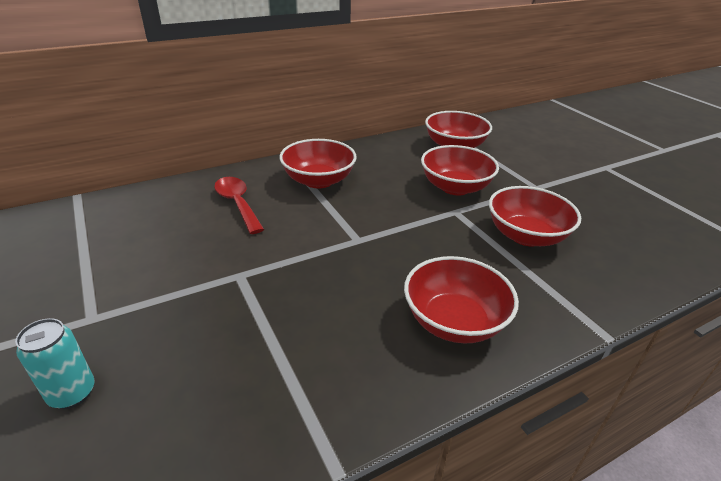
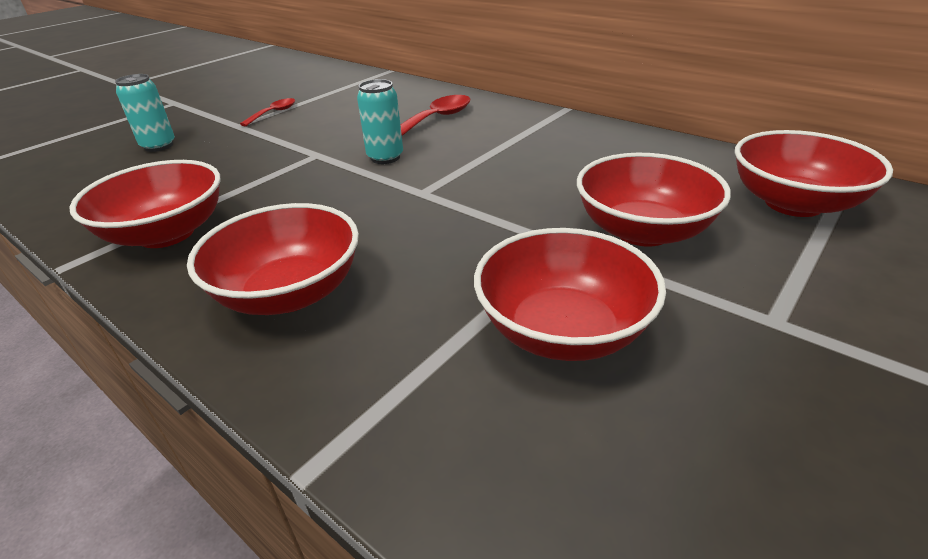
camera: 70 degrees right, 0 degrees up
(91, 287) = (273, 113): none -> red spoon
(285, 242) = (385, 157): none -> turquoise can
(318, 180) = (530, 140): red bowl -> red bowl (167, 233)

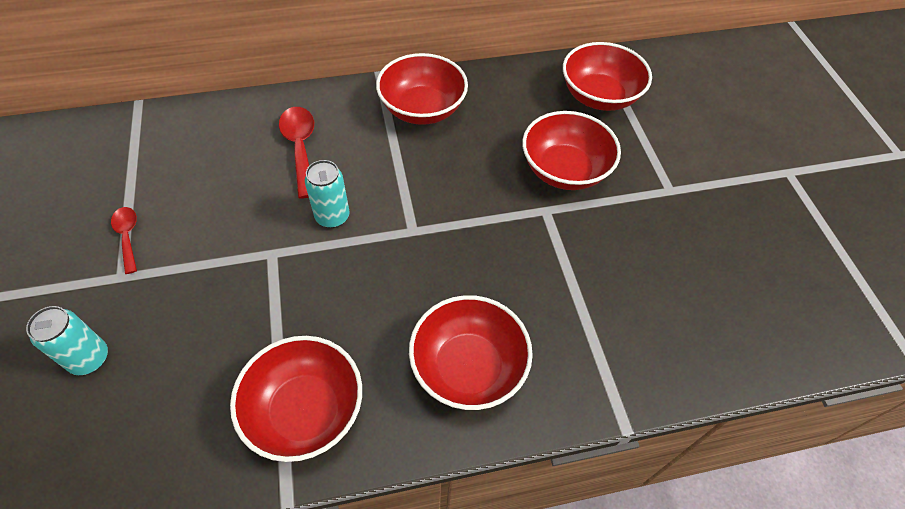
camera: 55 degrees left, 20 degrees up
(562, 330) = (612, 266): red bowl -> red bowl (422, 109)

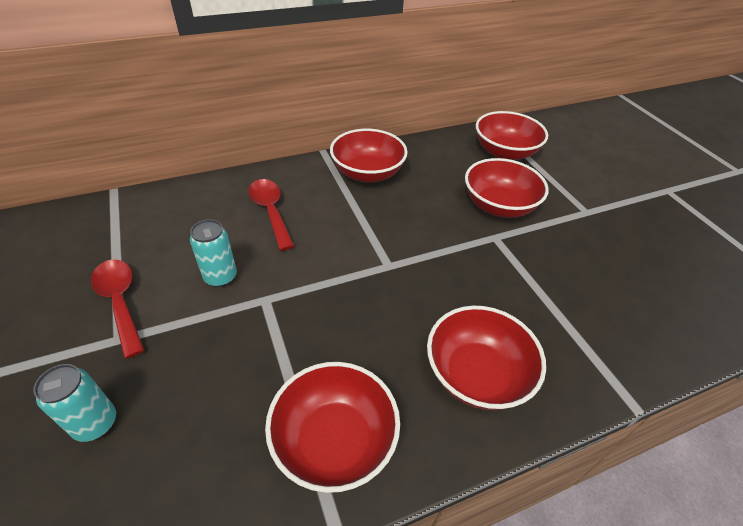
camera: 10 degrees left, 10 degrees down
(128, 236) = (120, 302): red spoon -> red spoon, size x1.61
(332, 217) = (314, 262): turquoise can -> turquoise can (220, 277)

